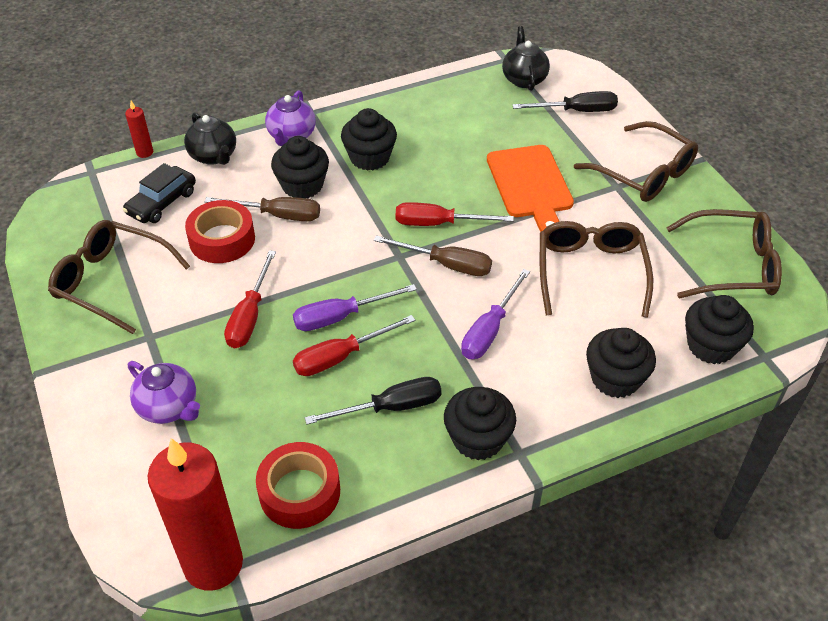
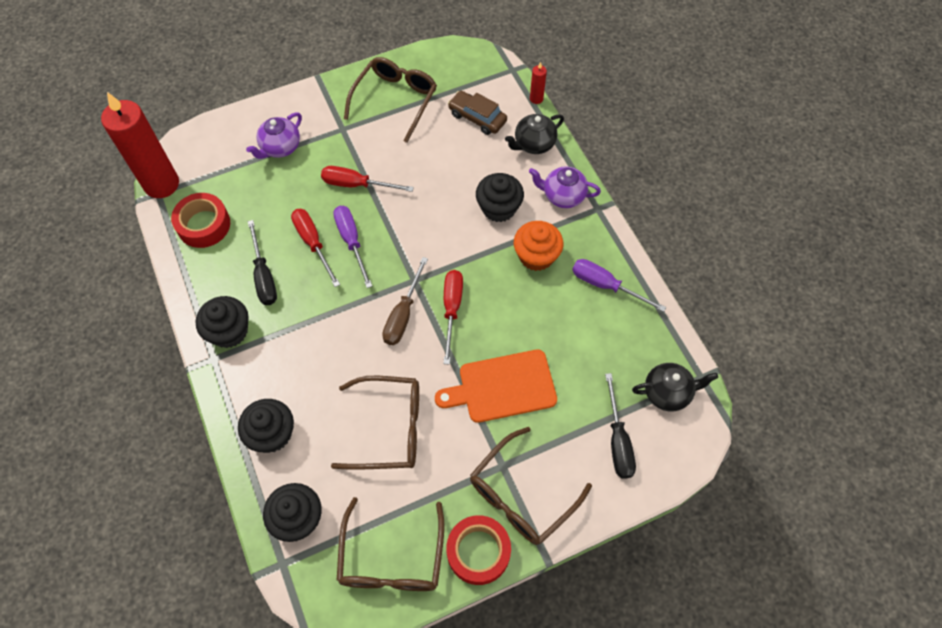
camera: 90 degrees right, 15 degrees up
(162, 202) = (477, 117): black car -> brown car
(222, 239) = (436, 160): red tape -> red tape (478, 552)
(278, 215) = (462, 193): brown screwdriver -> none
(369, 157) = (536, 256): black cupcake -> orange cupcake
(489, 330) = (330, 344): purple screwdriver -> purple screwdriver (606, 285)

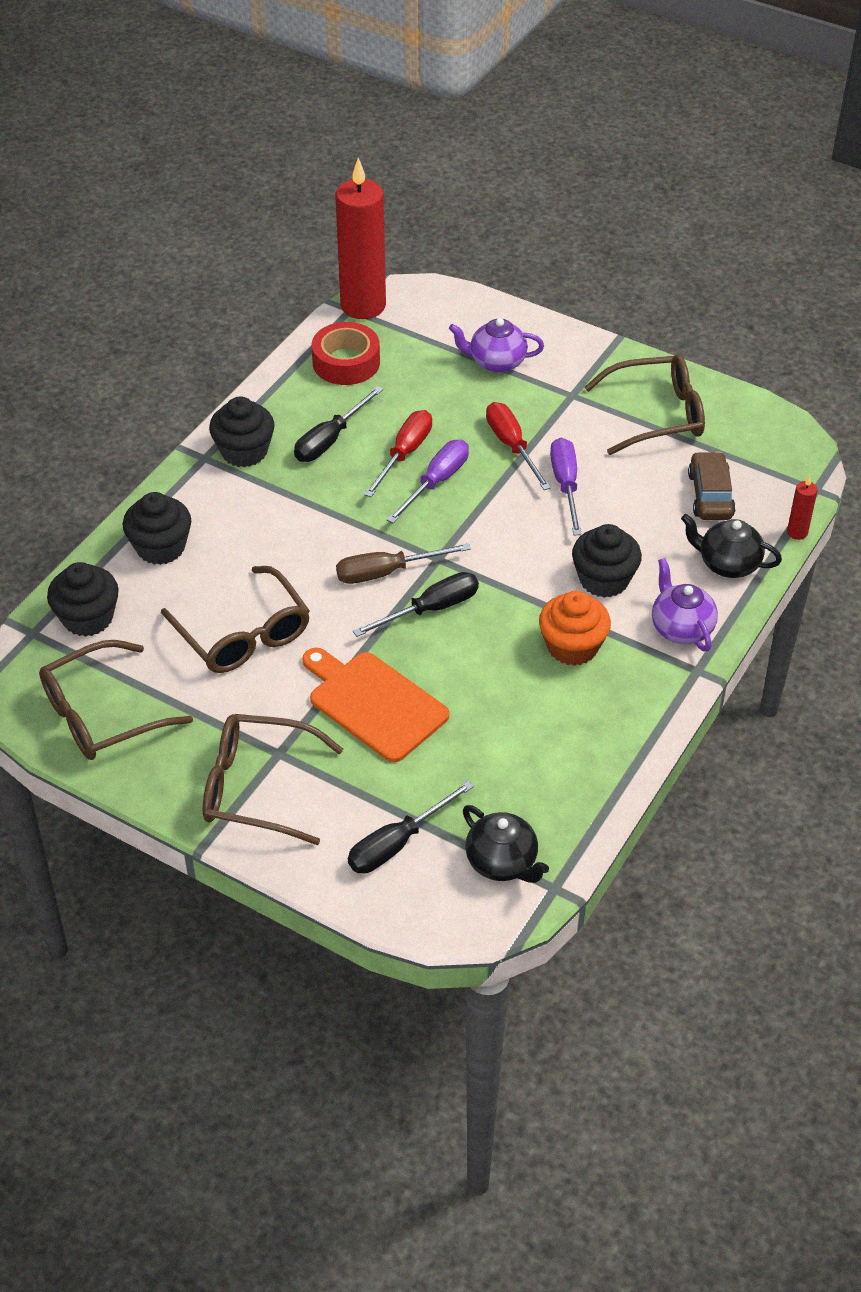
camera: 55 degrees right, 15 degrees down
(452, 309) = (431, 609): red screwdriver -> black screwdriver
(478, 552) = (163, 783): red tape -> none
(606, 285) = (594, 731): purple screwdriver -> purple screwdriver (566, 485)

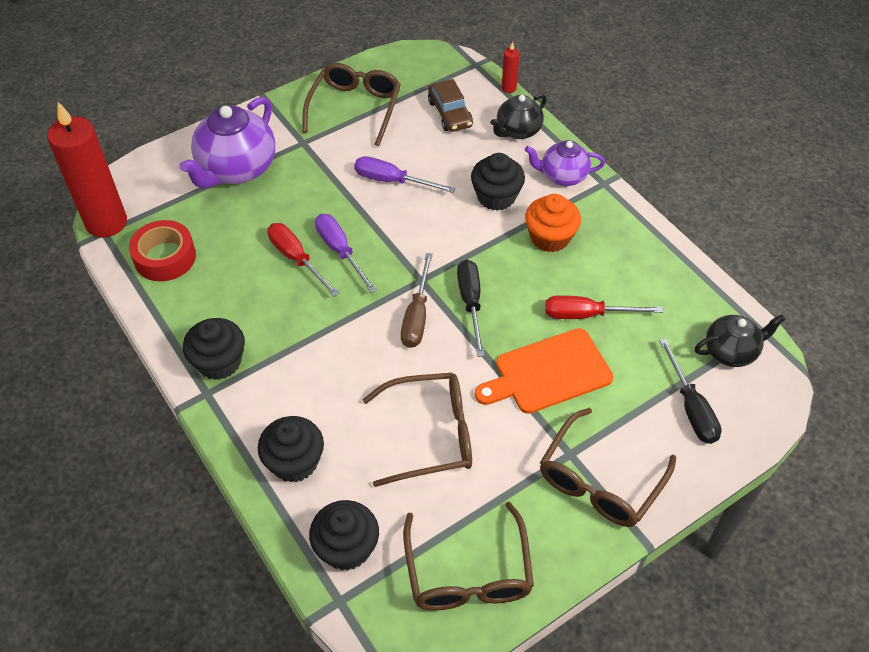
camera: 65 degrees left, 5 degrees up
(330, 440) = (247, 299): black screwdriver -> none
(496, 362) = (236, 169): purple teapot -> purple teapot, size x1.70
(512, 446) = (332, 194): red screwdriver -> red screwdriver (587, 314)
(710, 495) = (450, 113): brown car -> brown car turned 135 degrees counterclockwise

